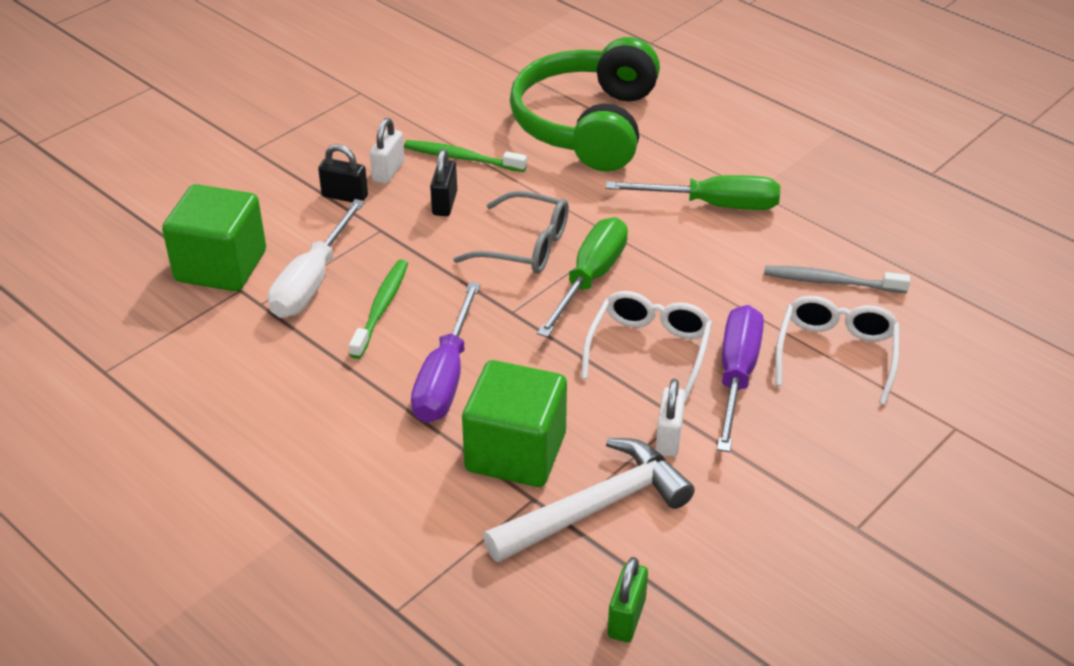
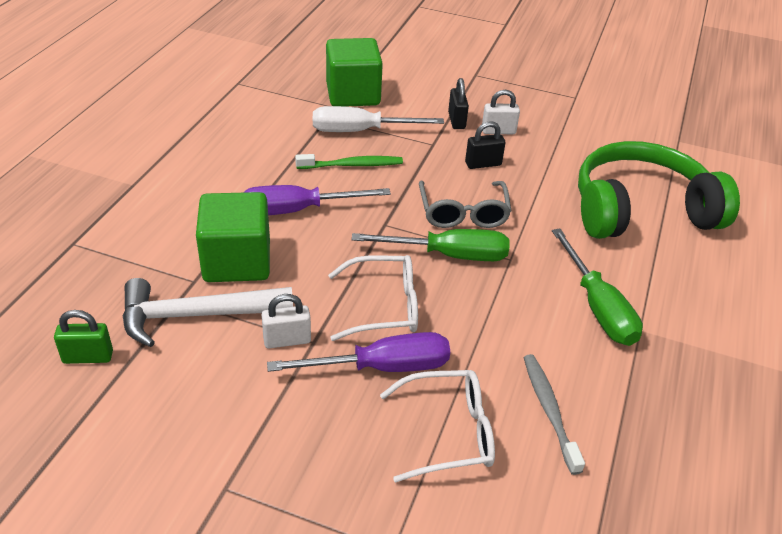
camera: 65 degrees right, 0 degrees up
(462, 158) = (541, 159): green toothbrush -> none
(596, 507) = (196, 315): white hammer -> white hammer turned 135 degrees clockwise

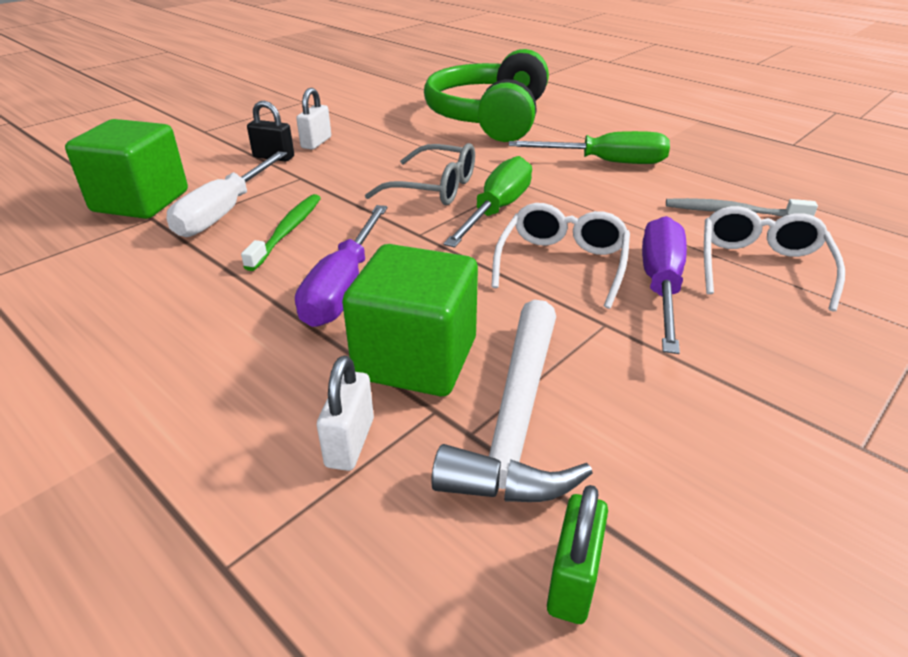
camera: 65 degrees left, 5 degrees down
(287, 340) = (596, 344): white padlock -> white padlock (350, 442)
(483, 164) = (362, 161): black padlock -> none

